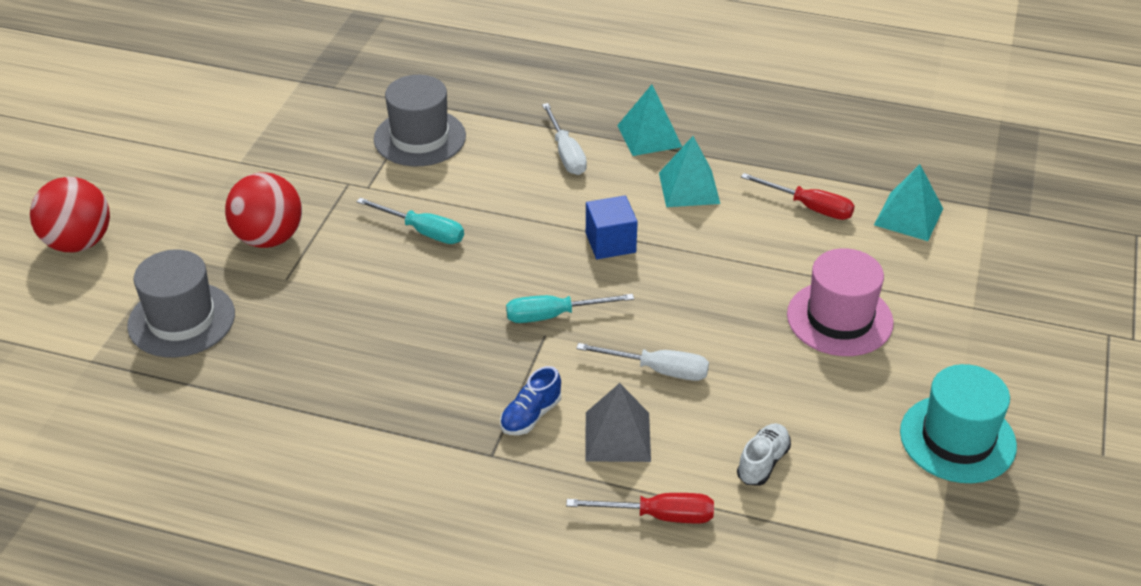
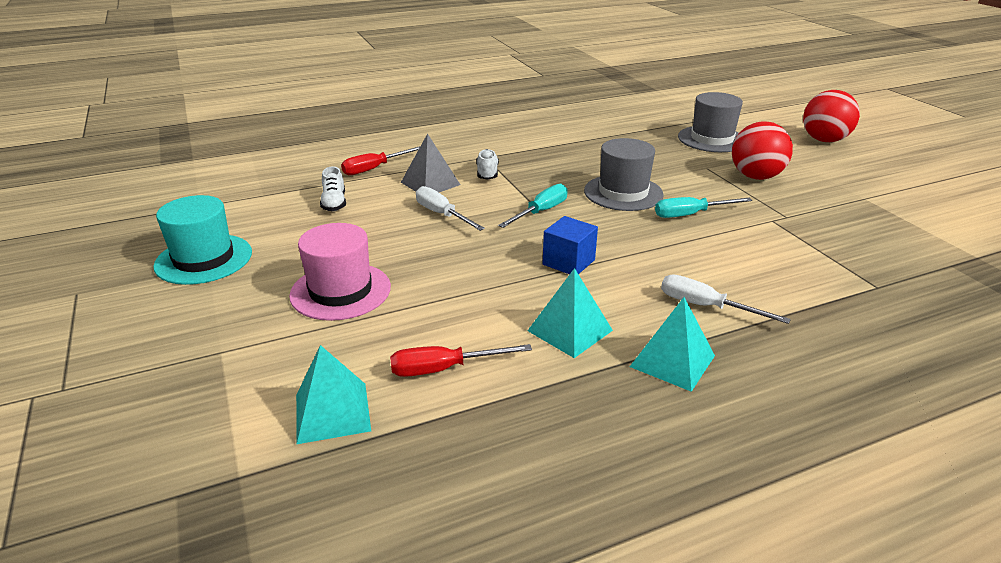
camera: 140 degrees right, 10 degrees down
(420, 138) = (817, 262): grey hat -> grey hat (623, 193)
(530, 416) = (487, 173): blue shoe -> white shoe
(658, 370) = (442, 214): white screwdriver -> white screwdriver turned 75 degrees clockwise

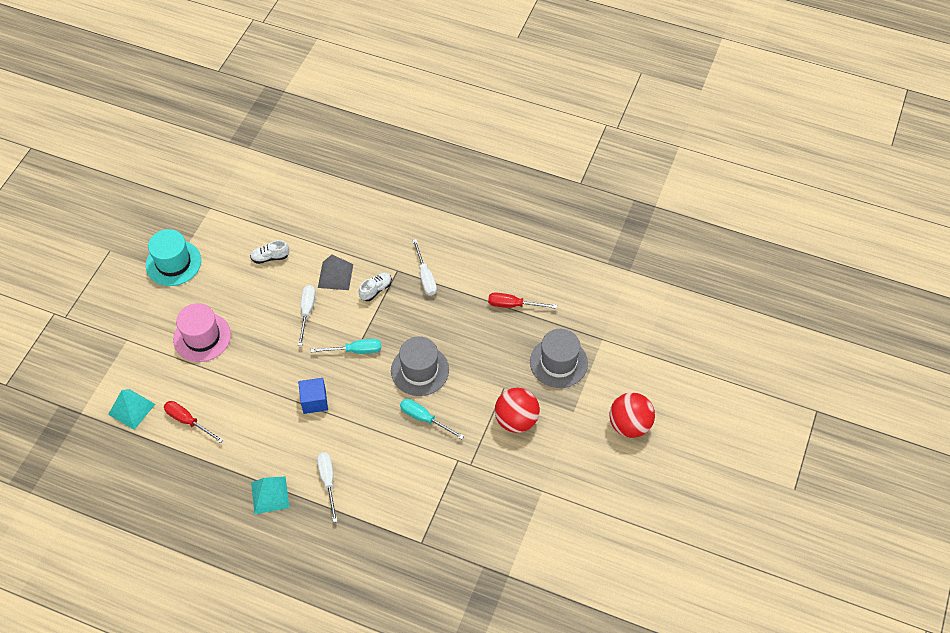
camera: 45 degrees right, 25 degrees up
(334, 203) = (270, 257): white shoe -> white shoe turned 45 degrees clockwise
(374, 169) = (325, 235): red screwdriver -> red screwdriver (513, 305)
(518, 149) = (425, 277): none -> white screwdriver
(569, 330) = (256, 443): turquoise pyramid -> none

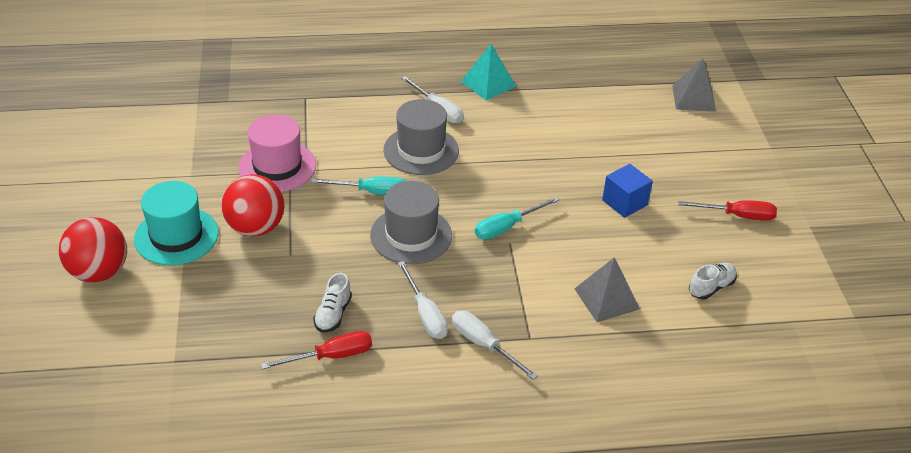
camera: 150 degrees right, 15 degrees down
(131, 409) = (693, 98): turquoise pyramid -> grey pyramid
(173, 263) = (817, 235): turquoise hat -> turquoise hat (176, 236)
(188, 421) = (627, 107): red screwdriver -> red screwdriver (737, 216)
(202, 337) = (695, 177): pink hat -> pink hat (277, 167)
(307, 311) = (603, 245): white screwdriver -> white screwdriver (425, 314)
(314, 401) = (511, 165): blue cube -> blue cube (624, 202)
(376, 290) = (538, 302): white shoe -> white shoe (333, 314)
(558, 362) = (228, 308): grey hat -> grey hat (421, 150)

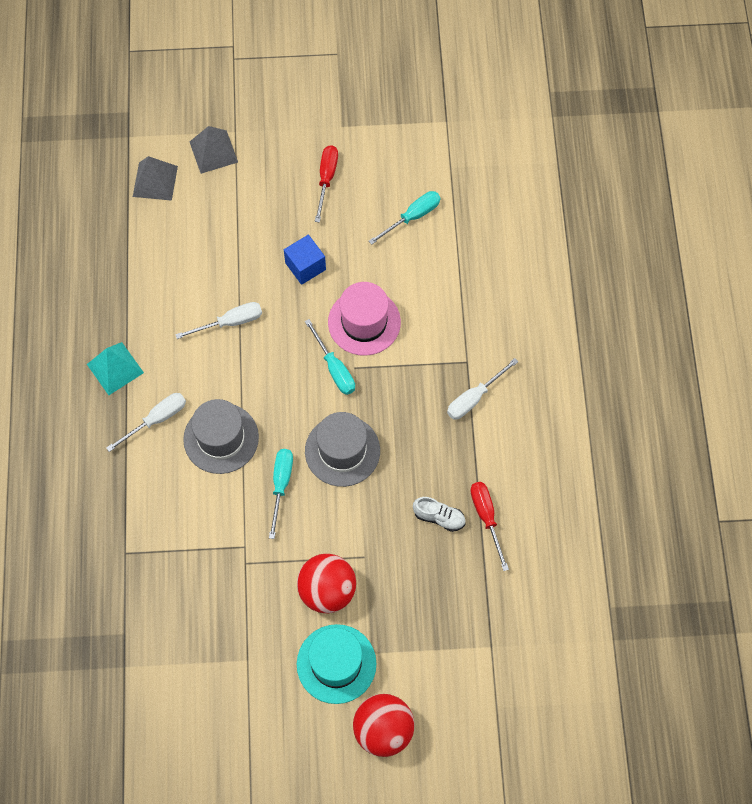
camera: 85 degrees left, 25 degrees up
(277, 167) = (238, 575): pink hat -> pink hat (364, 322)
(425, 314) = (439, 442): white screwdriver -> white screwdriver (230, 322)
(606, 298) = (424, 298): grey pyramid -> grey pyramid (213, 151)
(711, 287) = (412, 217): white shoe -> turquoise screwdriver

